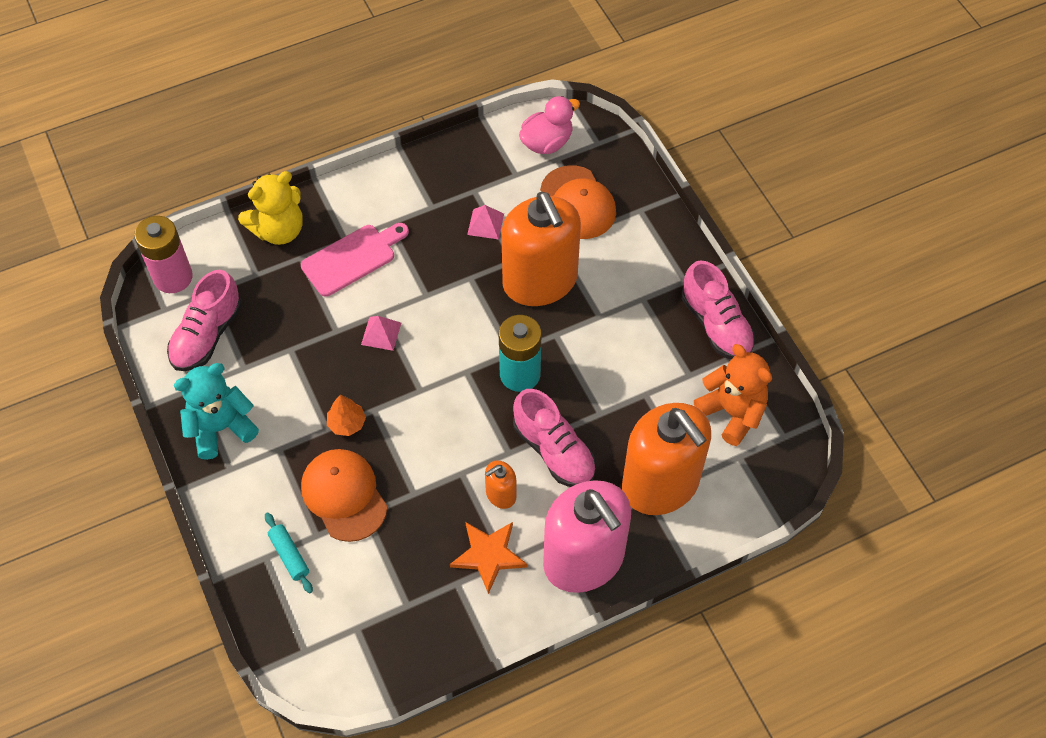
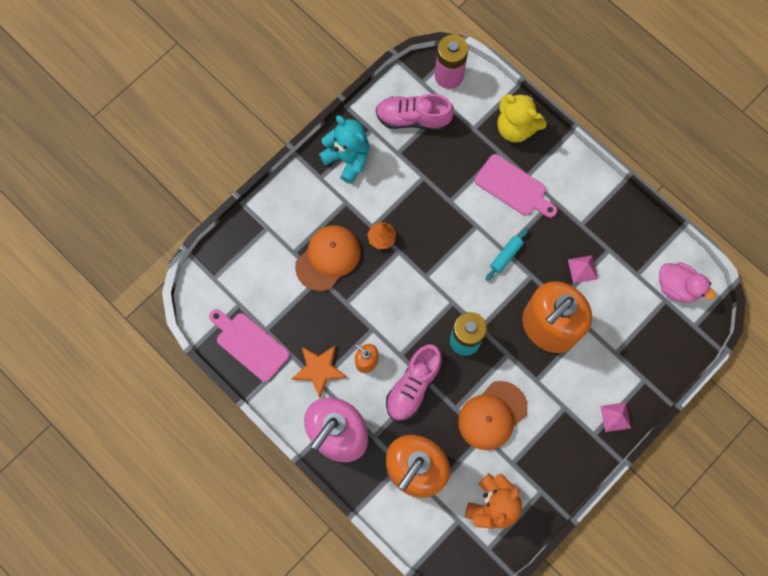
camera: 70 degrees right, 15 degrees up
(289, 555) = (274, 241): turquoise rolling pin -> turquoise rolling pin (506, 256)
(381, 333) = (460, 232): pink pyramid -> pink pyramid (615, 417)
(418, 632) = (249, 344): none -> pink cutting board
(577, 203) = (631, 330): orange cap -> orange cap (492, 415)
(716, 325) = (564, 470): pink shoe -> none

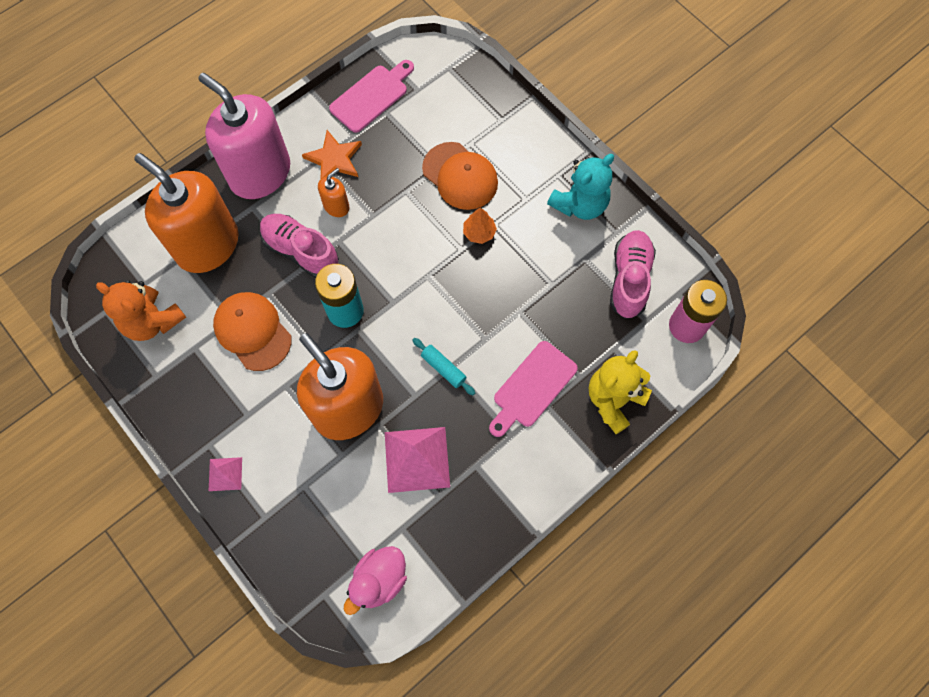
camera: 95 degrees right, 5 degrees down
(582, 269) = (417, 459): pink pyramid -> pink pyramid, size x1.91

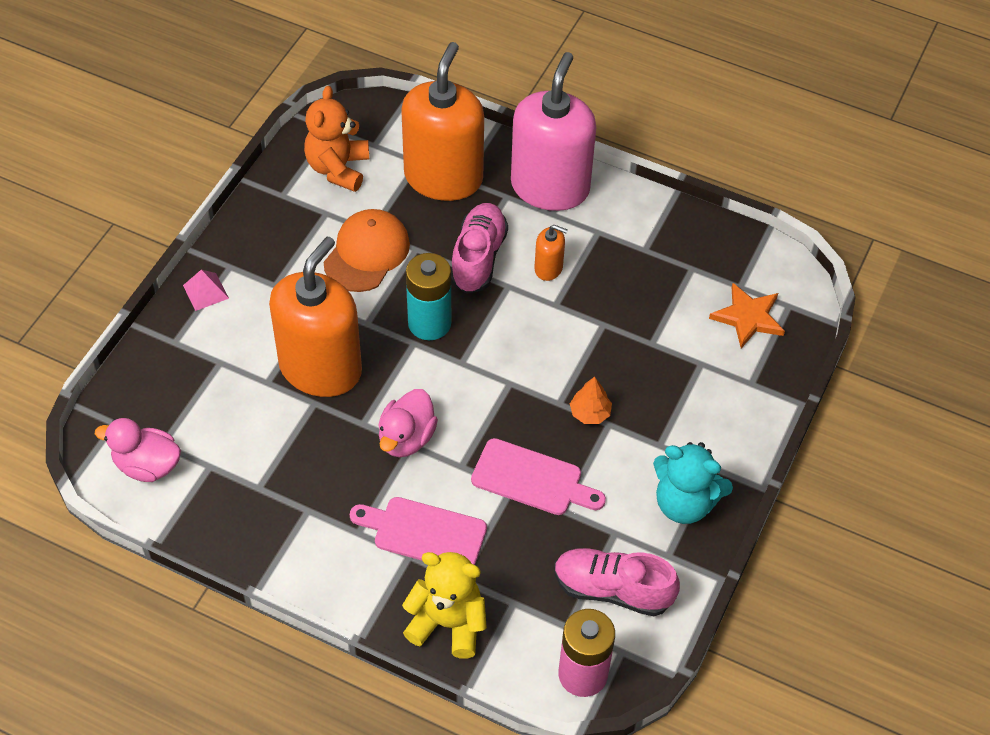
camera: 65 degrees right, 15 degrees down
(334, 159) = (604, 244): orange star -> orange star (748, 317)
(372, 96) = (704, 247): pink cutting board -> pink cutting board (532, 479)
(417, 459) = (291, 451): pink pyramid -> none
(443, 368) = (406, 438): turquoise rolling pin -> pink duck
(460, 176) = (652, 368): orange cap -> none
(629, 279) = (612, 590): pink shoe -> pink shoe turned 150 degrees counterclockwise

